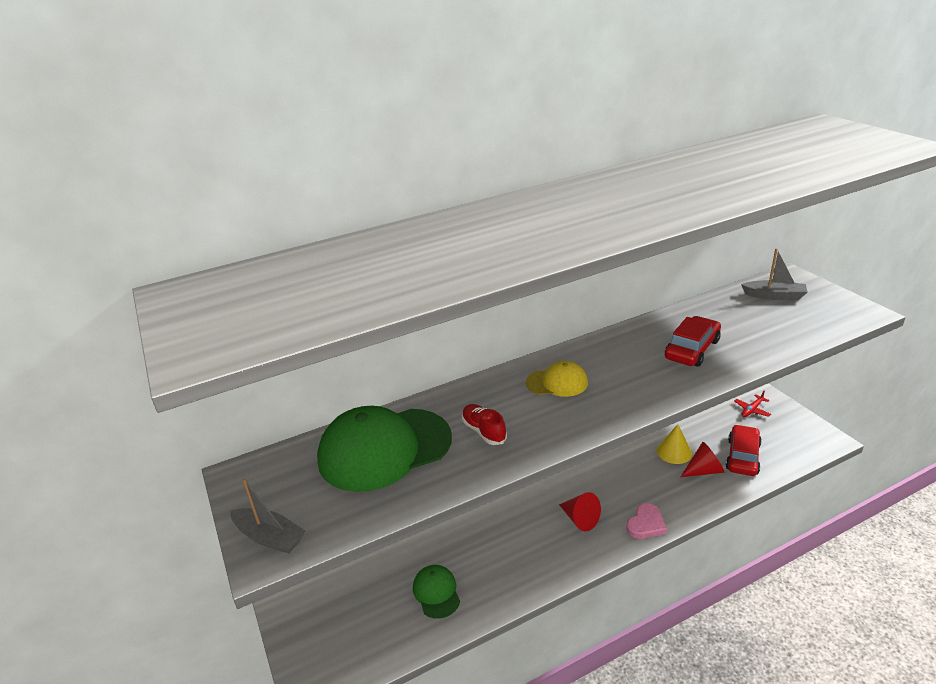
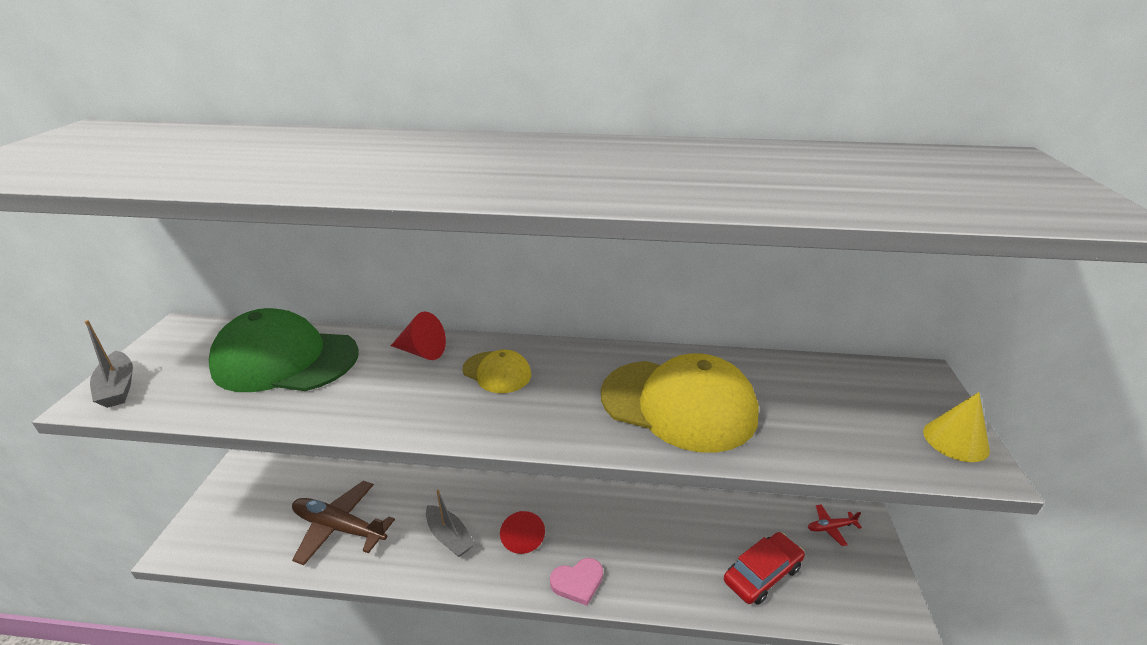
camera: 30 degrees right, 0 degrees up
(436, 592) = (339, 527): green cap -> brown plane
(484, 431) = (373, 385): red shoe -> none
(674, 452) = (688, 524): yellow cone -> yellow cone (955, 440)
(692, 349) = (678, 404): red car -> yellow cap
(704, 470) = (700, 563): red cone -> red cone (422, 352)
(774, 296) = (867, 390): grey boat -> grey boat (449, 537)

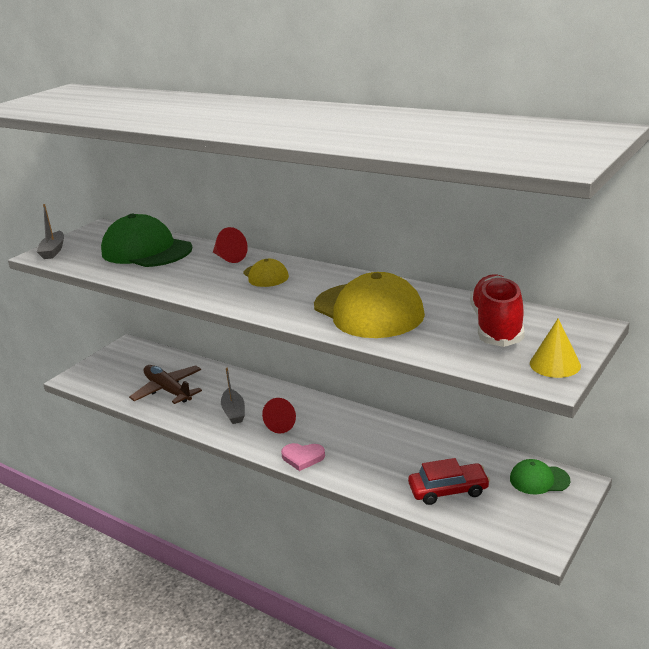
camera: 30 degrees right, 5 degrees down
(830, 527) = (539, 480): red plane -> green cap
(839, 396) = (496, 326): none -> red shoe

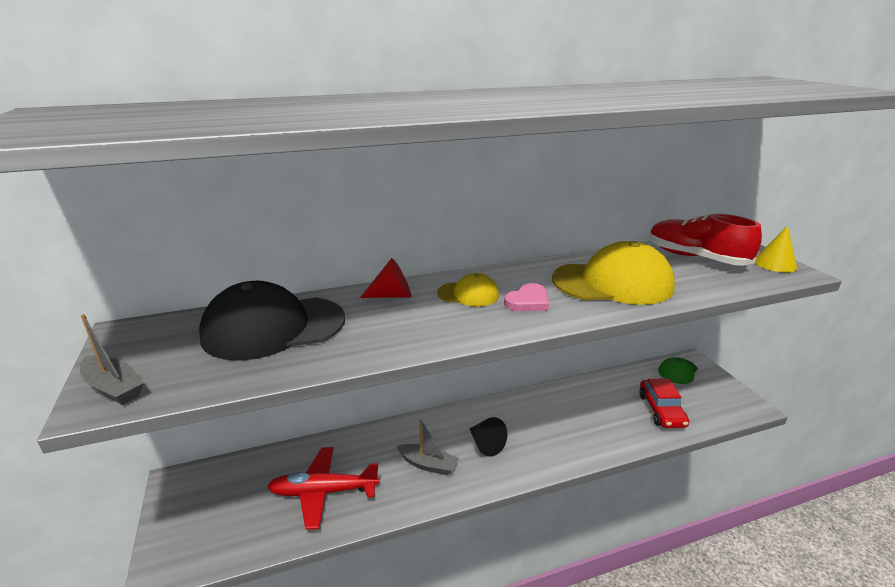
camera: 55 degrees left, 0 degrees up
(146, 250) = (273, 327): green cap -> black cap
(168, 390) = (323, 492): brown plane -> red plane
(283, 424) = (486, 444): red cone -> black cone
(302, 457) = (550, 458): pink heart -> pink heart (528, 301)
(448, 490) = (661, 410): red car -> red car turned 150 degrees clockwise

